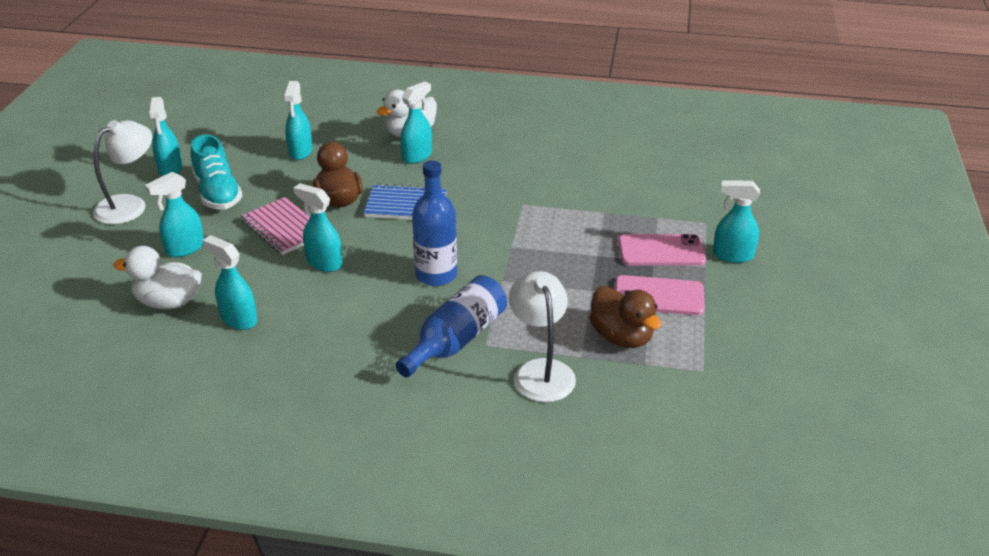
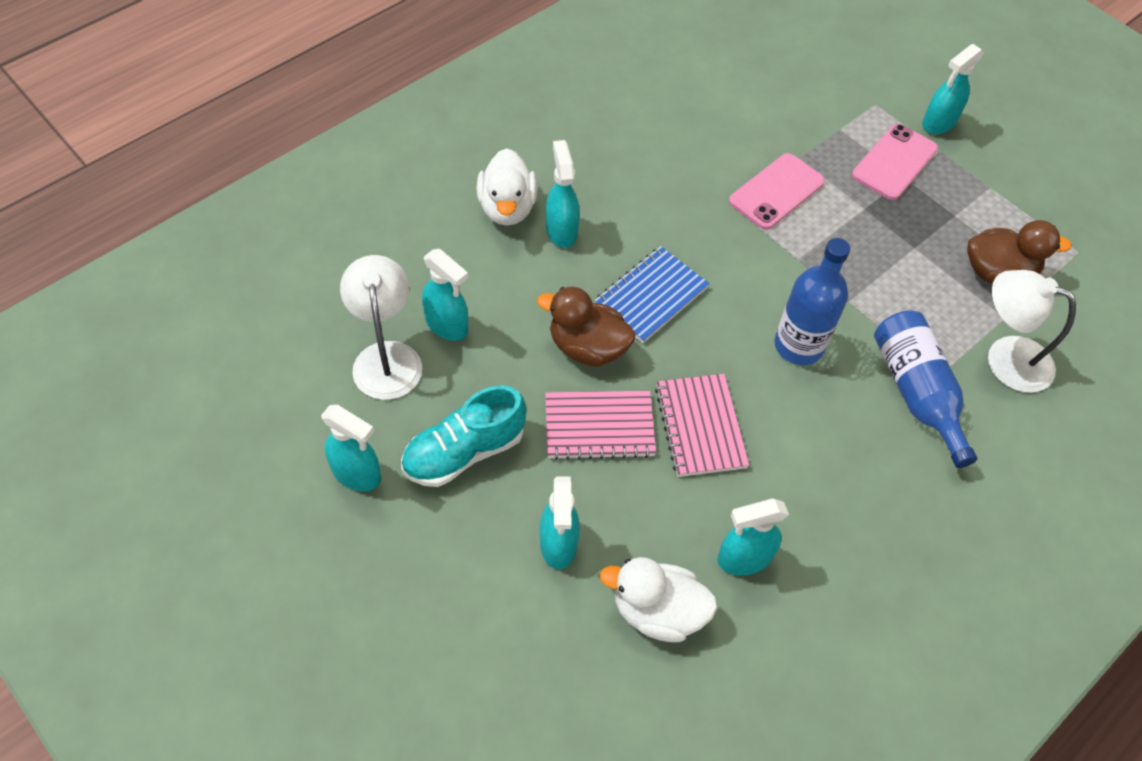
camera: 55 degrees left, 20 degrees up
(130, 205) = (404, 557): white lamp -> white lamp (386, 357)
(168, 302) = (657, 611): white duck -> white duck turned 60 degrees clockwise
(218, 193) = (464, 452): turquoise shoe -> turquoise shoe turned 135 degrees clockwise
(324, 263) = (700, 426): turquoise spray bottle -> pink notebook
(659, 296) = (959, 209): pink phone -> pink phone (776, 192)

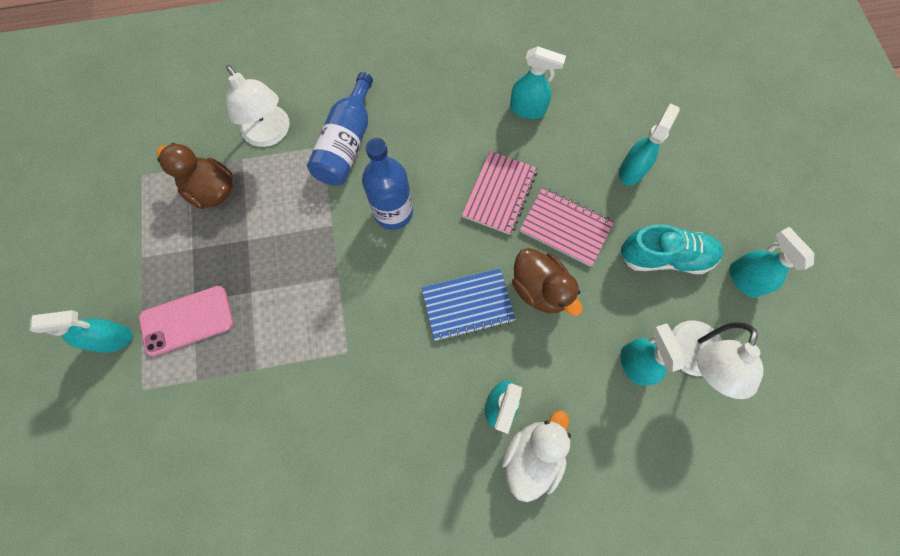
camera: 145 degrees left, 15 degrees up
(657, 611) = (594, 108): white duck -> none
(776, 192) = (303, 345): pink phone -> none

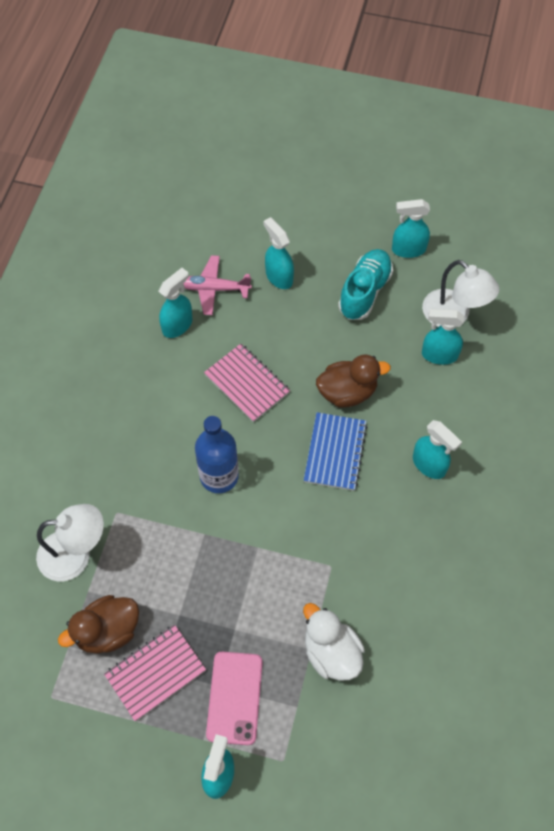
camera: 65 degrees left, 10 degrees down
(346, 143) = (126, 488): blue bottle -> none
(532, 455) = (477, 459): white duck -> white duck (331, 652)
(565, 227) = (304, 349): pink notebook -> pink notebook (155, 672)
(583, 120) = (213, 289): none -> pink plane

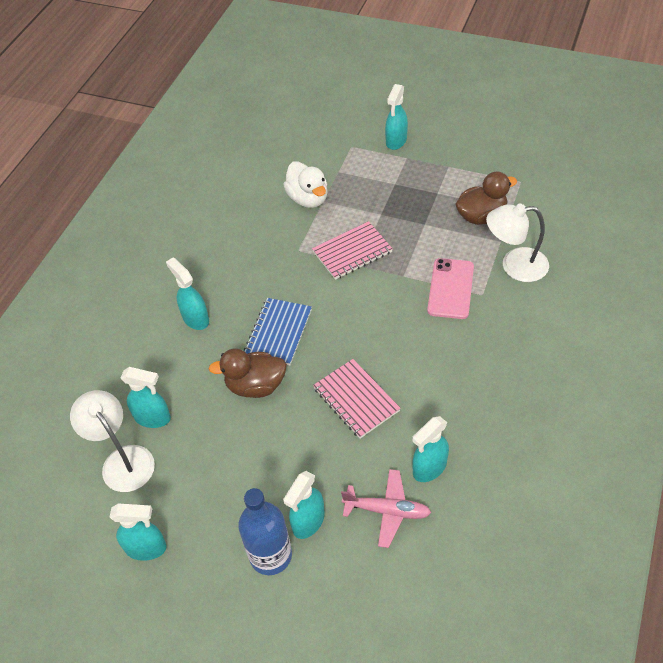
camera: 170 degrees left, 10 degrees down
(155, 672) = (442, 192): pink notebook -> pink notebook (352, 252)
(219, 476) = (388, 318): blue bottle -> blue bottle (270, 555)
(234, 697) = (383, 177): pink phone -> pink phone (450, 288)
(279, 276) = (308, 522): turquoise spray bottle -> turquoise spray bottle turned 60 degrees clockwise
(364, 292) = (212, 495): turquoise shoe -> none

